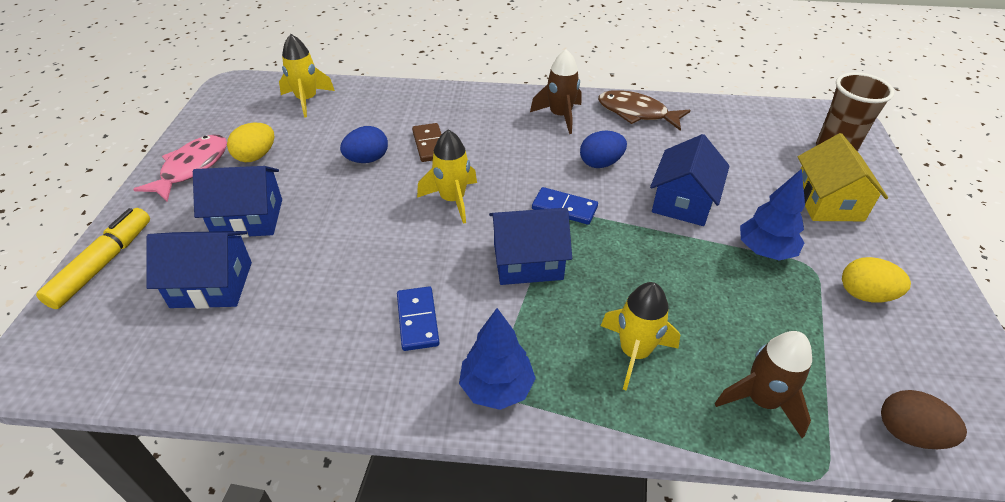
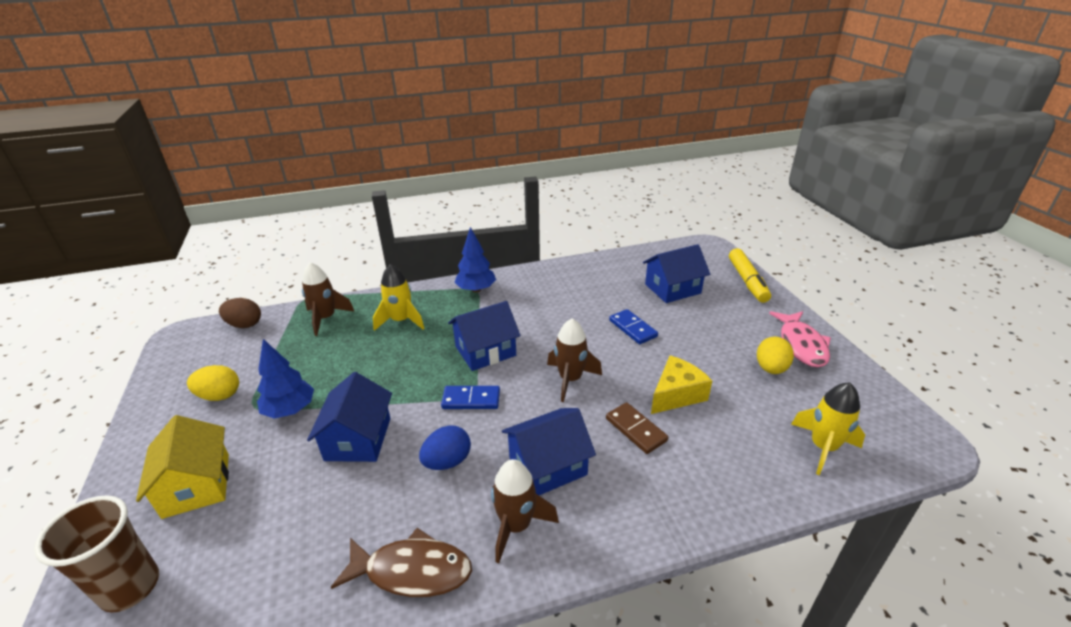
camera: 160 degrees right, 10 degrees down
(248, 218) = (705, 324): blue house -> blue house (548, 466)
(367, 159) = (676, 394): blue egg -> yellow cheese
(418, 320) = (537, 303): blue domino -> blue domino (632, 328)
(452, 200) = (570, 379): yellow rocket -> brown rocket

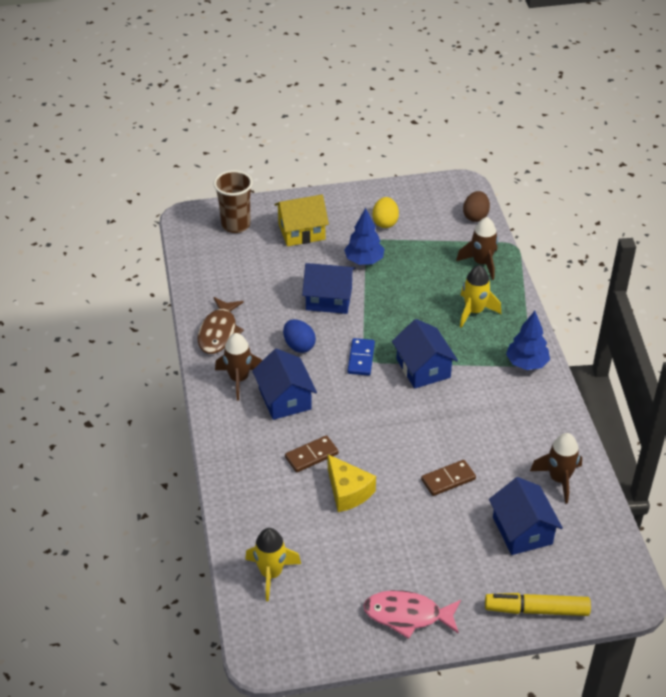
camera: 95 degrees right, 10 degrees up
(570, 379) = (377, 422): brown rocket -> brown rocket (559, 479)
(632, 328) = (448, 479): blue domino -> brown domino
(771, 368) = (373, 574): yellow egg -> none

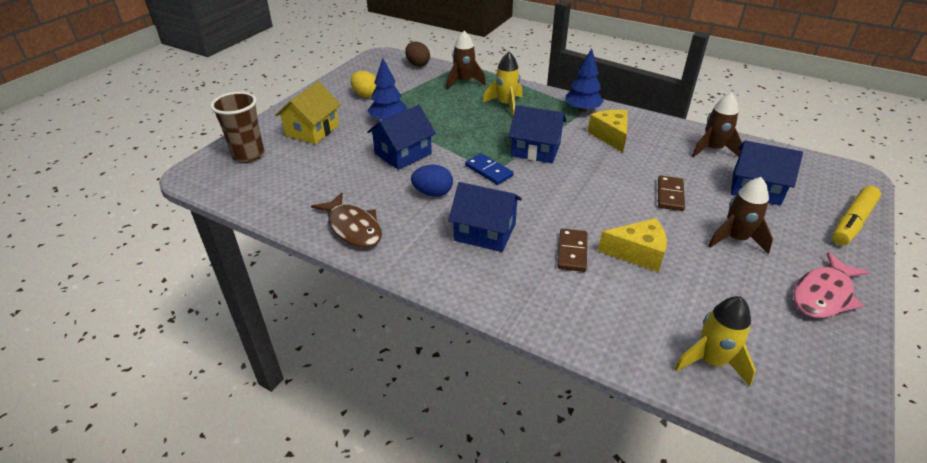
camera: 50 degrees left, 5 degrees down
(239, 379) = (427, 246): brown rocket -> brown rocket (735, 239)
(501, 403) = (610, 136): none -> yellow cheese

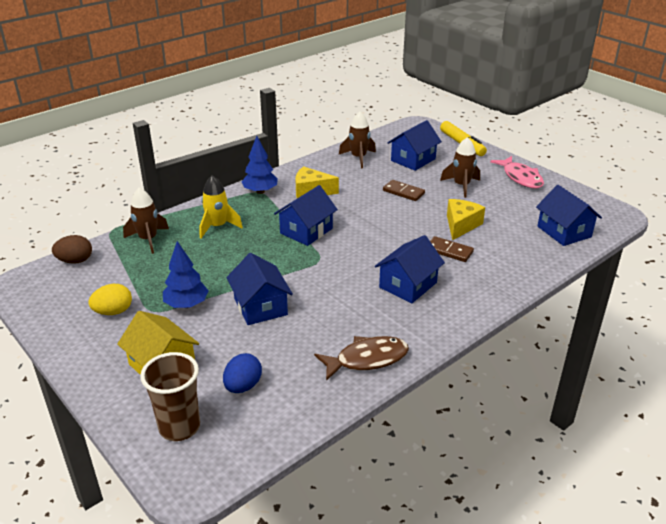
camera: 70 degrees left, 5 degrees down
(433, 193) = (338, 301): blue egg -> blue egg (243, 386)
(488, 171) = (323, 263): blue domino -> none
(711, 361) = (564, 232): yellow rocket -> blue house

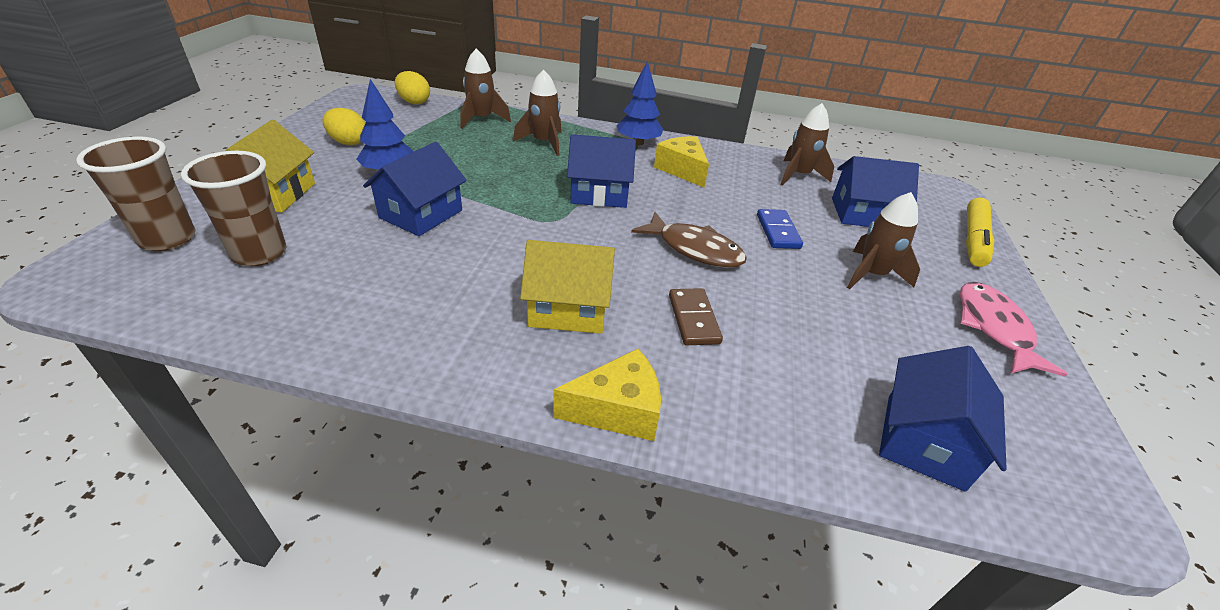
camera: 50 degrees right, 5 degrees up
(75, 261) = (414, 102): brown egg -> yellow egg
(217, 226) = (544, 143): yellow rocket -> brown rocket
(243, 386) = (259, 253): blue egg -> brown cup
(367, 359) = (367, 330): brown fish -> brown fish (695, 249)
(403, 192) = (777, 231): brown domino -> blue domino
(408, 285) = (569, 308): blue house -> yellow house
(461, 225) = (773, 308): yellow cheese -> yellow cheese (617, 410)
(521, 178) = (993, 328): pink fish -> pink fish turned 150 degrees clockwise

